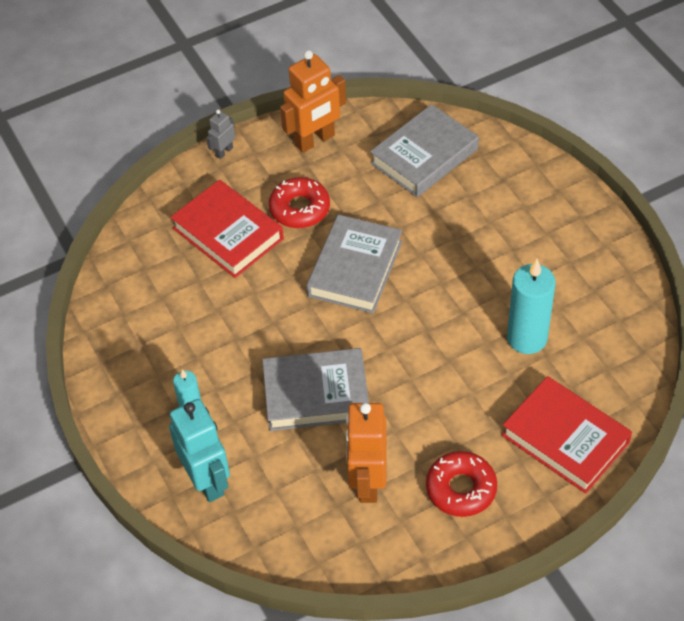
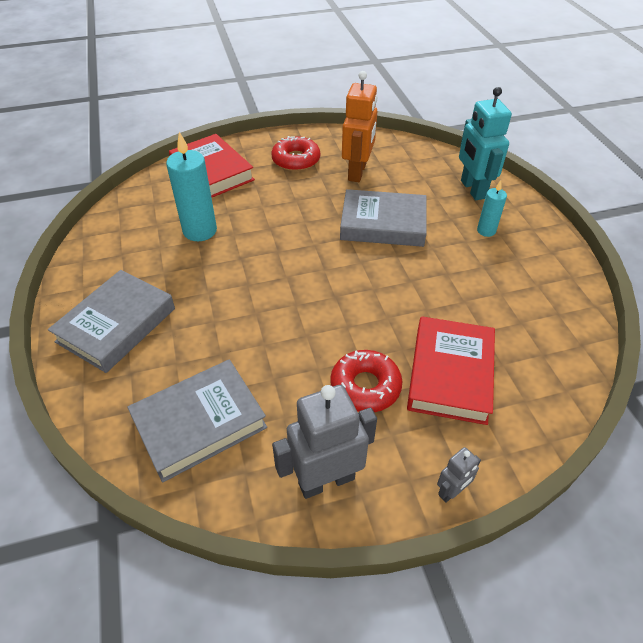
camera: 170 degrees left, 5 degrees down
(228, 233) = (450, 374): red book -> red book turned 45 degrees clockwise
(315, 140) = (326, 480): orange robot -> grey robot
(355, 269) = (323, 311): grey book -> grey book (116, 325)

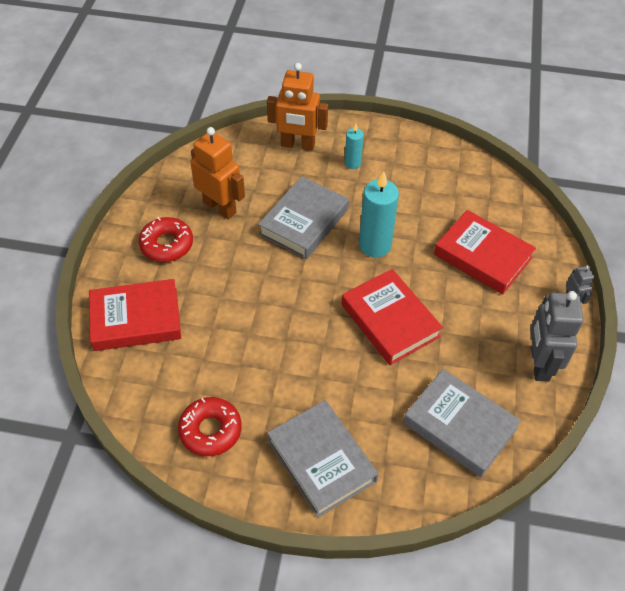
camera: 65 degrees left, 5 degrees up
(199, 423) = (459, 426): grey book -> grey book turned 45 degrees counterclockwise
(200, 231) = (227, 358): turquoise candle -> turquoise candle (375, 245)
(305, 322) = (390, 320): none -> red book
(365, 386) = (471, 309): red donut -> red donut (210, 430)
(472, 189) = (298, 145): turquoise robot -> orange robot

